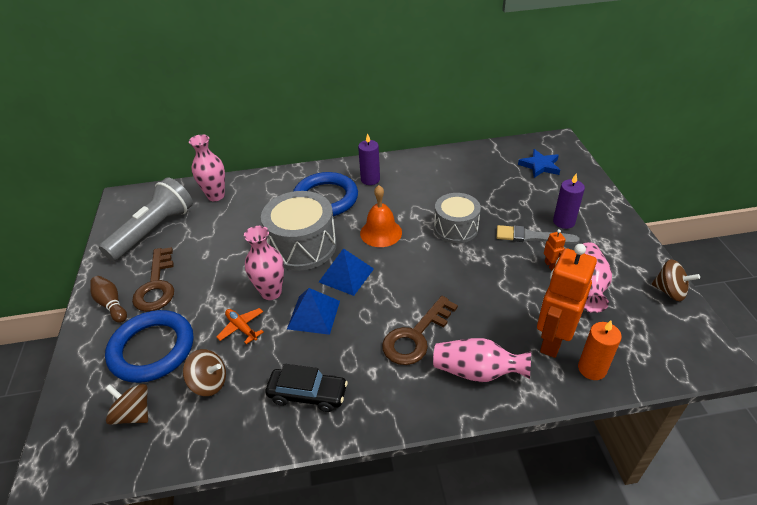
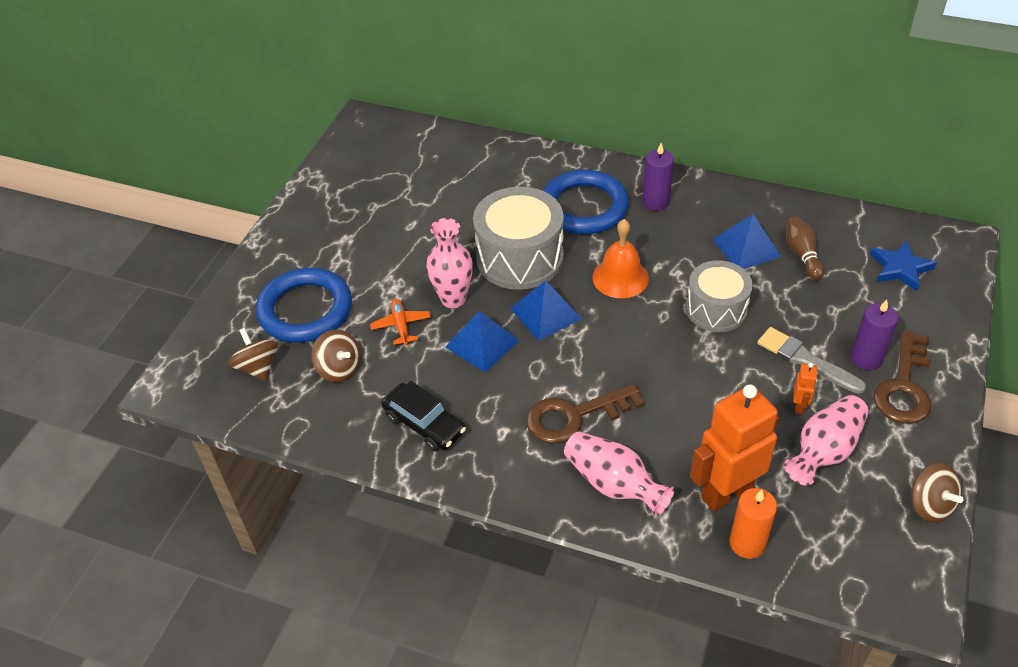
camera: 30 degrees right, 5 degrees up
(111, 304) = (291, 244): brown bowling pin -> brown bowling pin (802, 254)
(153, 230) = (373, 174): grey flashlight -> none
(156, 285) = (344, 241): brown key -> brown key (904, 386)
(216, 196) = (461, 155): pink vase -> none
(446, 186) = (746, 247): none -> blue pyramid

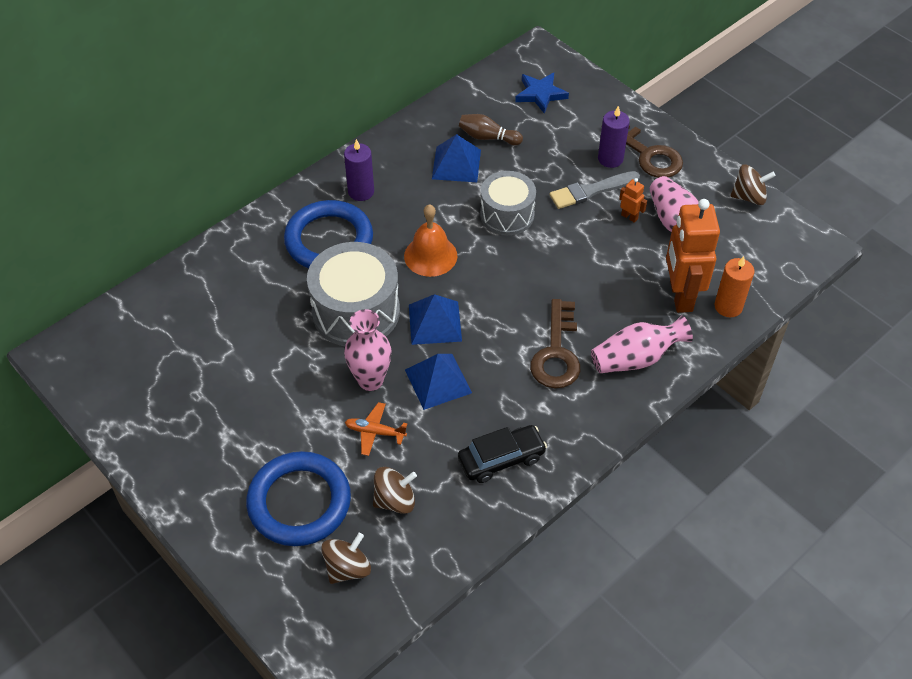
camera: 65 degrees left, 5 degrees up
(258, 367) = (347, 568): brown spinning top -> brown spinning top turned 135 degrees clockwise

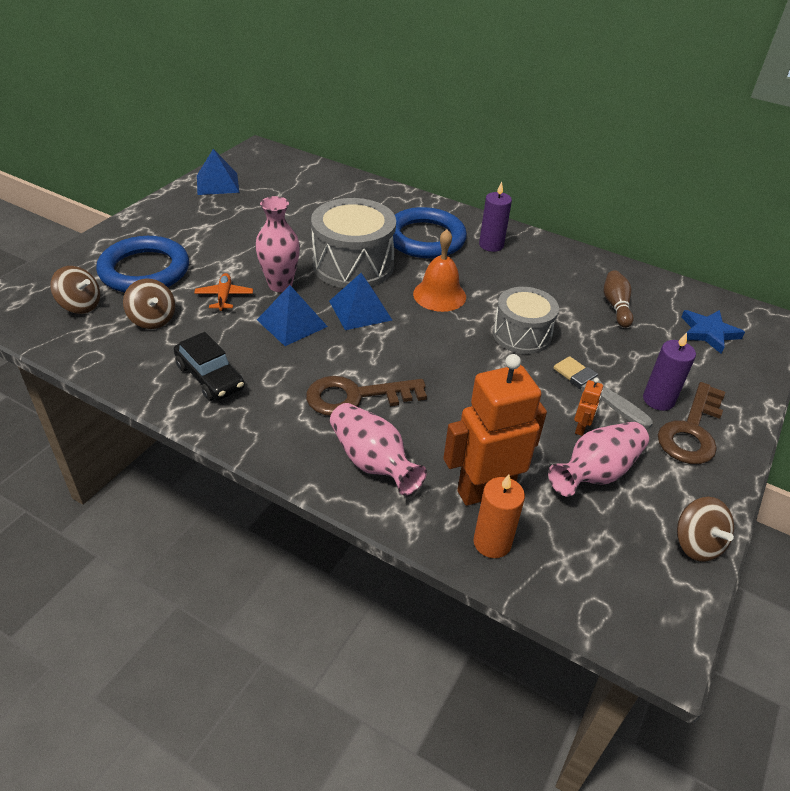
camera: 70 degrees right, 10 degrees down
(456, 164) = (564, 292): blue pyramid -> blue pyramid (217, 183)

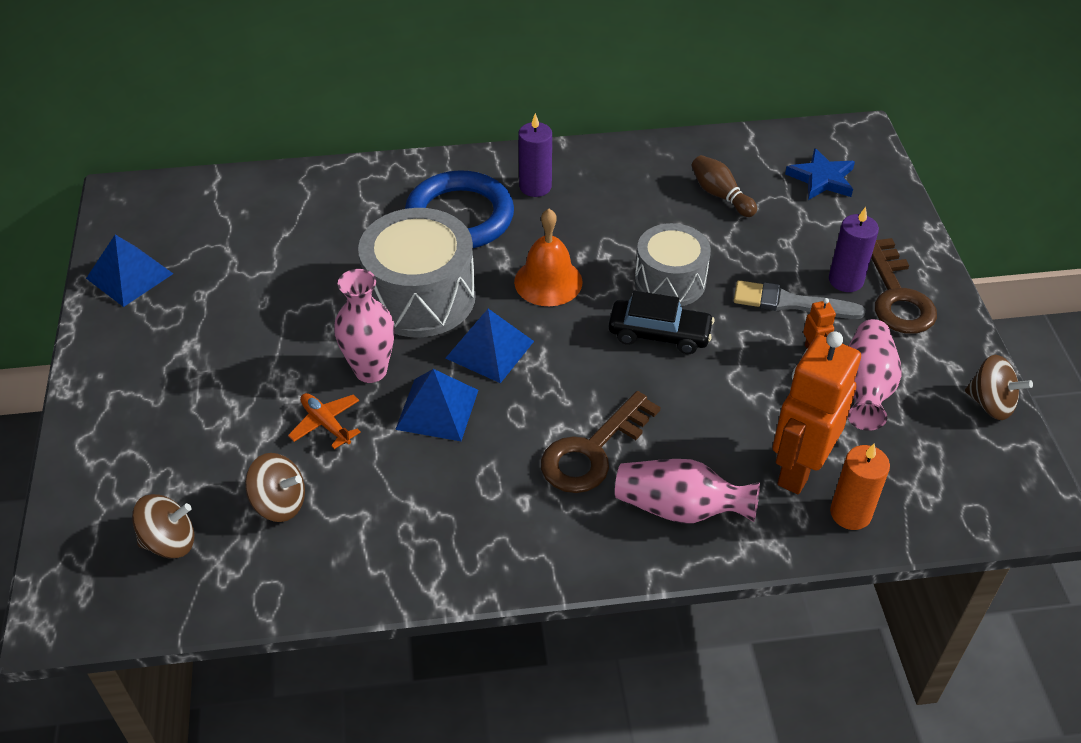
camera: 35 degrees left, 5 degrees up
(144, 270) = (190, 449): blue ring -> none
(210, 377) = (427, 527): black car -> black car (659, 334)

